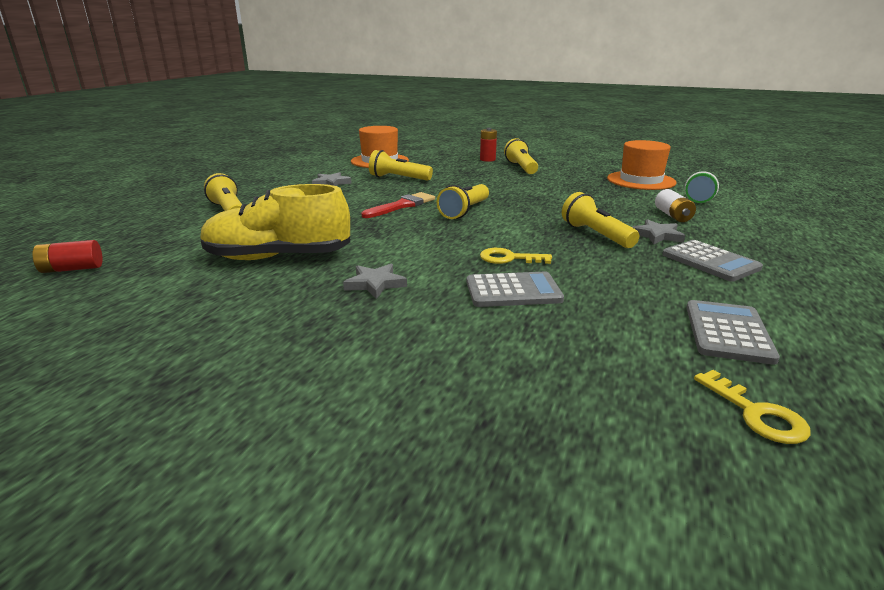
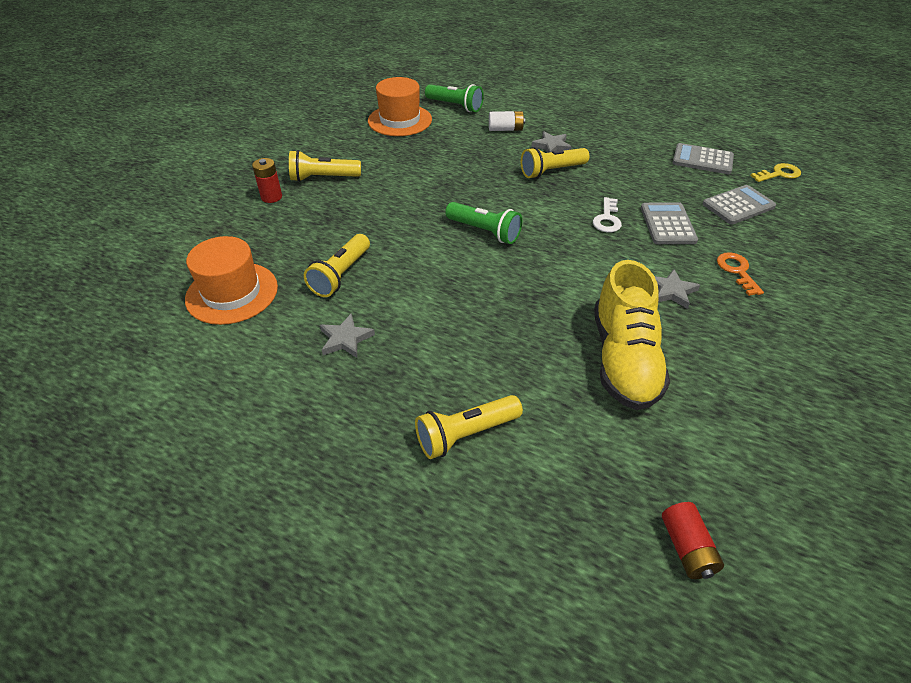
camera: 85 degrees left, 20 degrees up
(401, 206) = (461, 274): red brush -> none
(416, 328) = (737, 271): none -> orange key
(464, 211) = (484, 231): yellow flashlight -> green flashlight
(509, 258) = (607, 219): yellow key -> white key
(710, 261) = (601, 139): grey calculator -> grey calculator (738, 205)

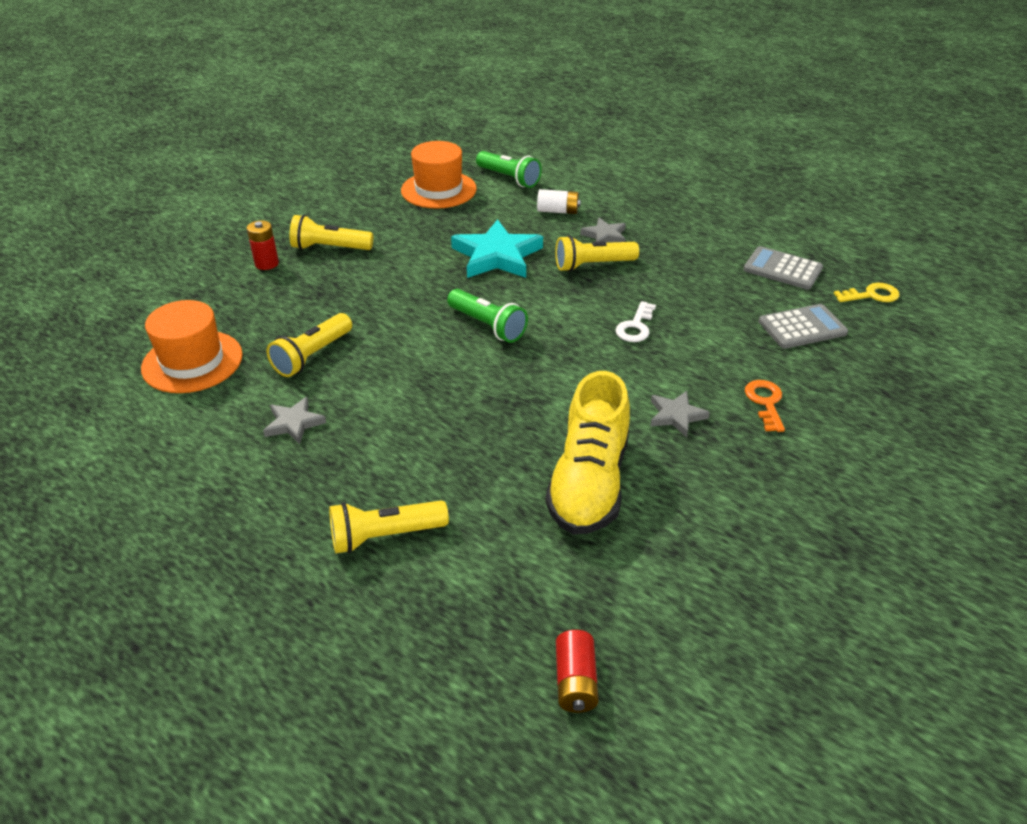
camera: 10 degrees right, 5 degrees down
(469, 171) = (497, 256): none -> turquoise star
(668, 224) = (705, 340): grey calculator -> none

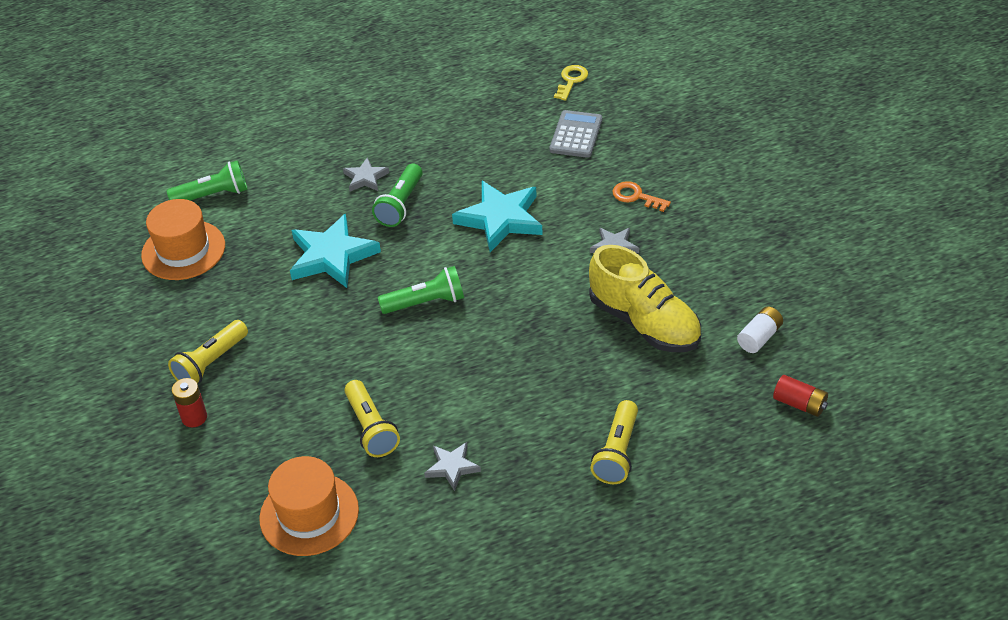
camera: 55 degrees left, 5 degrees up
(558, 211) = (300, 188): white battery -> white battery (759, 337)
(592, 265) = (400, 205): yellow flashlight -> green flashlight
(635, 326) = (501, 219): white key -> turquoise star
(782, 269) = (502, 105): grey calculator -> none

